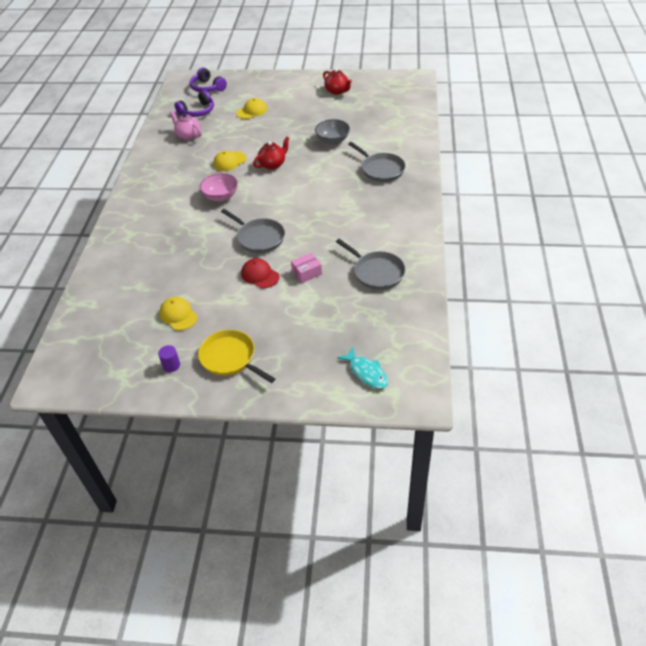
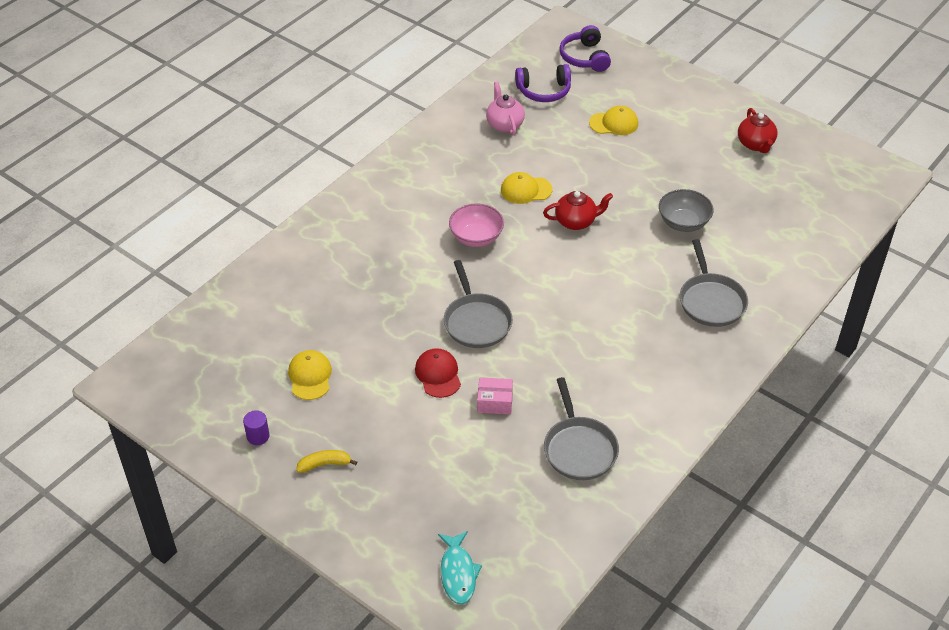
camera: 30 degrees right, 0 degrees up
(230, 358) = (325, 464): yellow pan -> yellow banana

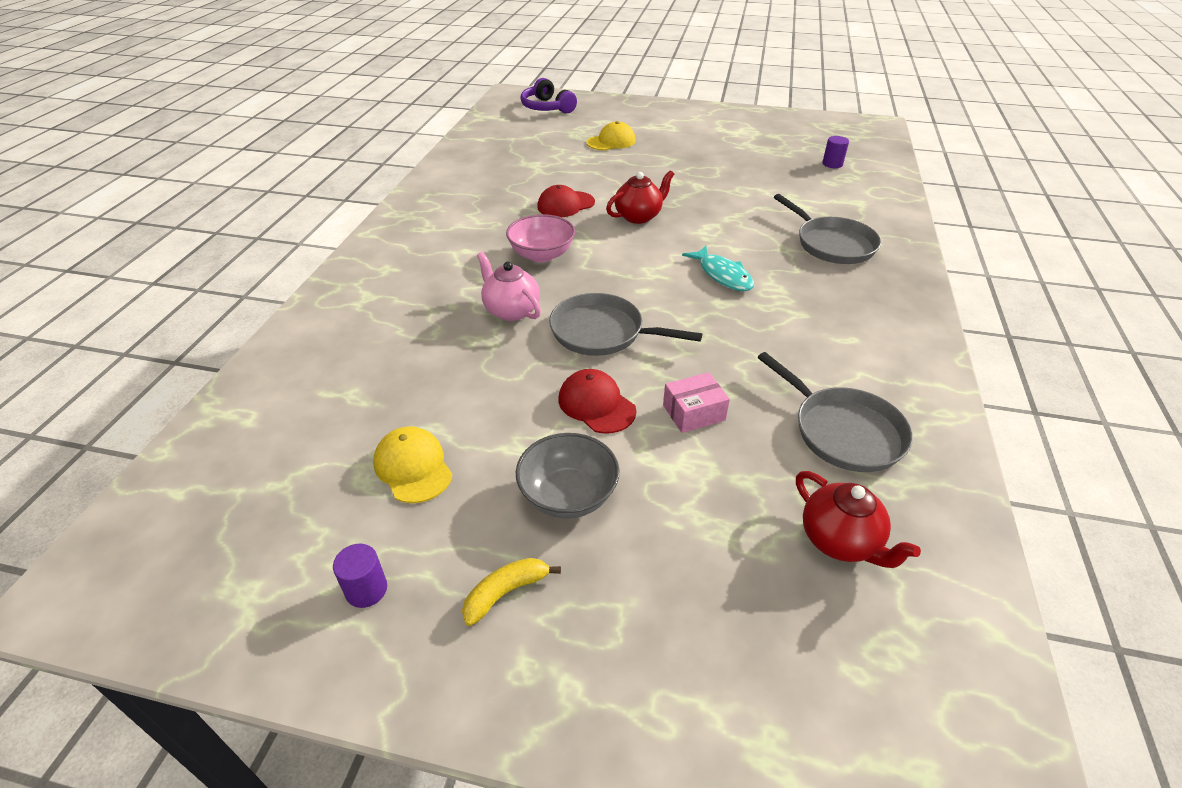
camera: 25 degrees left, 5 degrees down
(458, 573) = (843, 693): turquoise fish -> turquoise fish (722, 275)
(476, 322) = (602, 332): grey pan -> grey pan turned 150 degrees clockwise
(504, 124) = (505, 163): pink teapot -> pink teapot (511, 310)
(526, 190) = (565, 205): yellow cap -> red cap
(544, 91) = (526, 134): purple headphones -> none
(683, 223) = (743, 193): grey bowl -> grey bowl (568, 496)
(755, 144) = (749, 130): red teapot -> red teapot (840, 541)
(795, 213) = (832, 164): none -> purple cylinder

